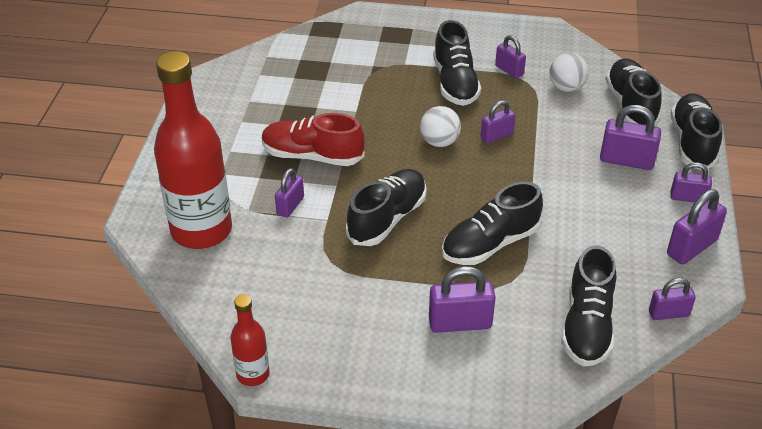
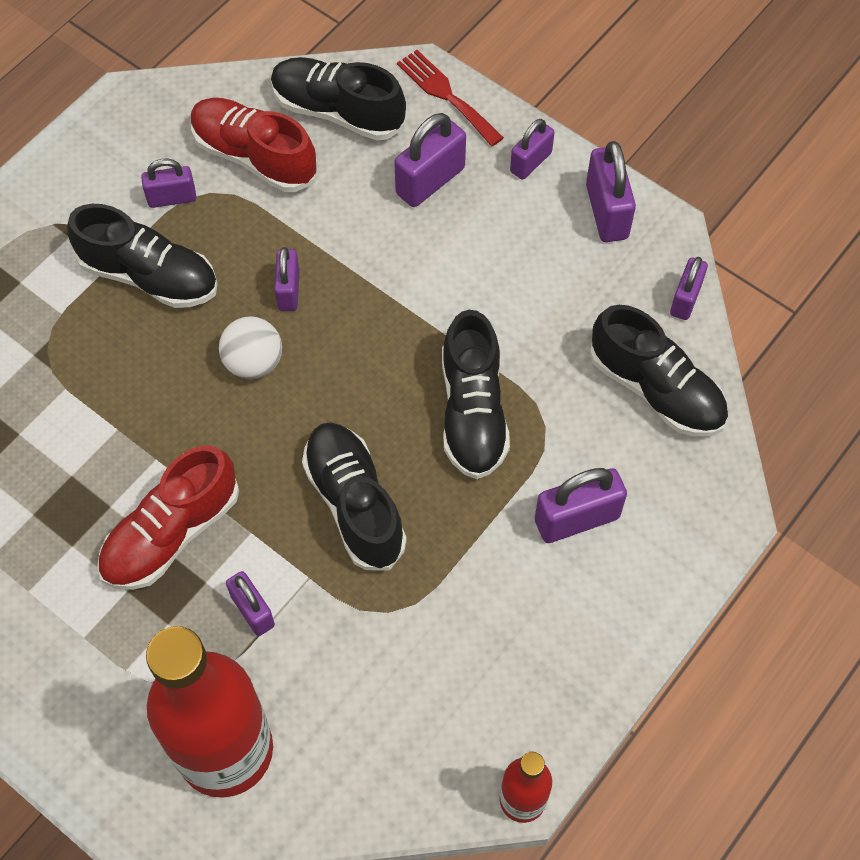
camera: 60 degrees left, 20 degrees up
(460, 323) = (577, 519): purple padlock -> purple padlock turned 45 degrees clockwise
(566, 88) = (254, 157): white ball -> red shoe
(692, 142) = (446, 95): black shoe -> red fork

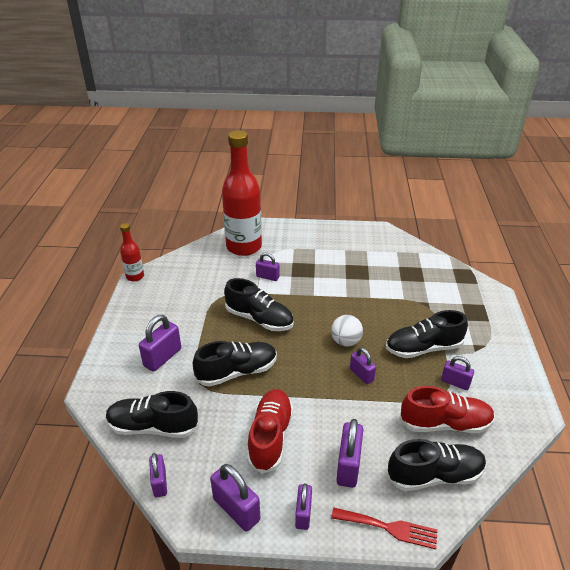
camera: 145 degrees right, 25 degrees down
(171, 533) = (317, 281): red shoe -> red shoe (270, 437)
(172, 198) = (455, 382): purple padlock -> purple padlock turned 75 degrees clockwise
(472, 412) = (237, 372): black shoe -> black shoe turned 105 degrees clockwise

